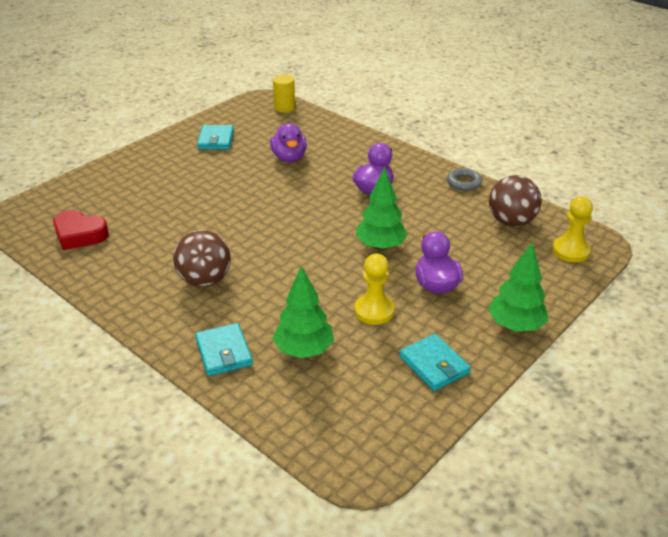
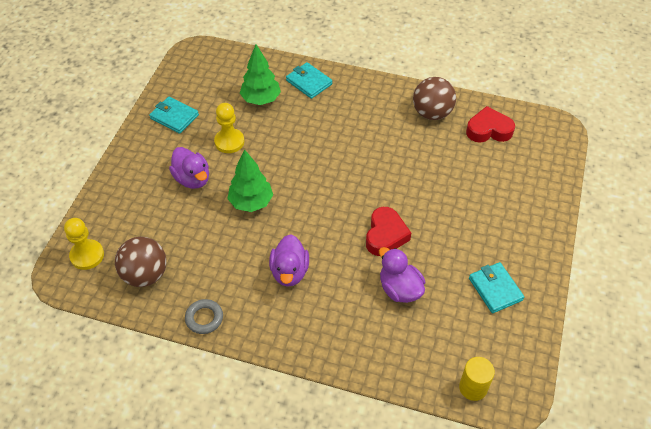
camera: 155 degrees right, 15 degrees up
(205, 280) = (362, 125): brown ball -> brown ball (432, 113)
(269, 189) = (385, 235): none -> red heart
(515, 325) = (125, 163): green tree -> none

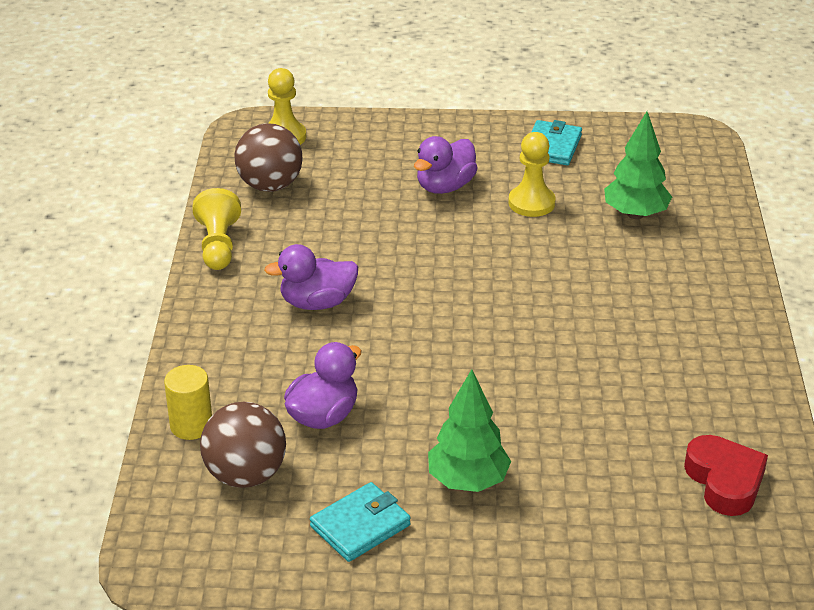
camera: 75 degrees right, 15 degrees down
(204, 318) = (218, 245): grey ring -> yellow pawn
(251, 202) = (426, 245): green tree -> green tree (468, 481)
(309, 82) = (705, 254): turquoise wallet -> none
(385, 235) = (422, 386): red heart -> none
(432, 113) = (722, 402): brown ball -> brown ball (245, 475)
(473, 387) = (168, 518): yellow cylinder -> yellow cylinder (191, 426)

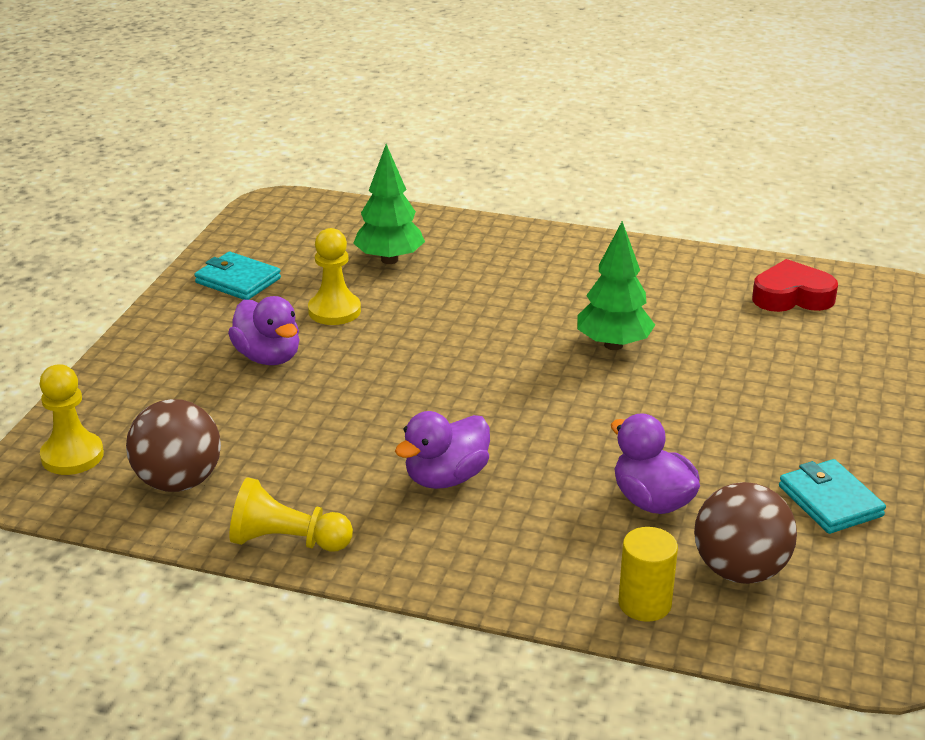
camera: 75 degrees left, 5 degrees down
(317, 303) = (446, 478): purple duck -> purple duck turned 45 degrees clockwise
(468, 481) = (772, 425): green tree -> green tree (613, 345)

